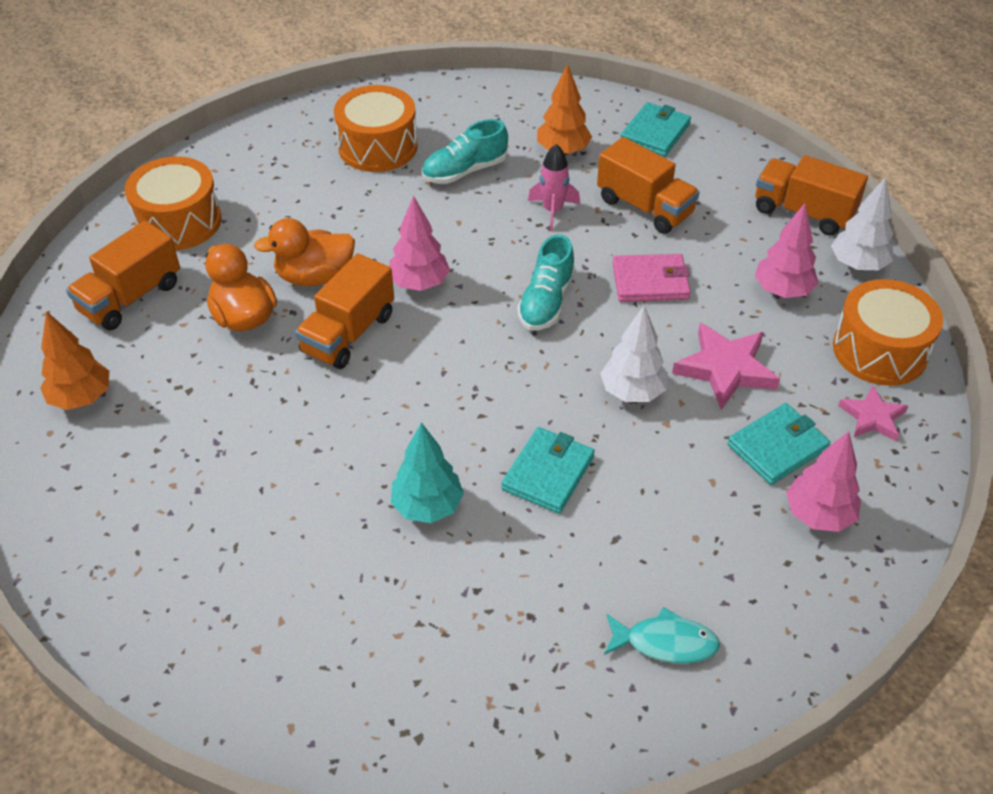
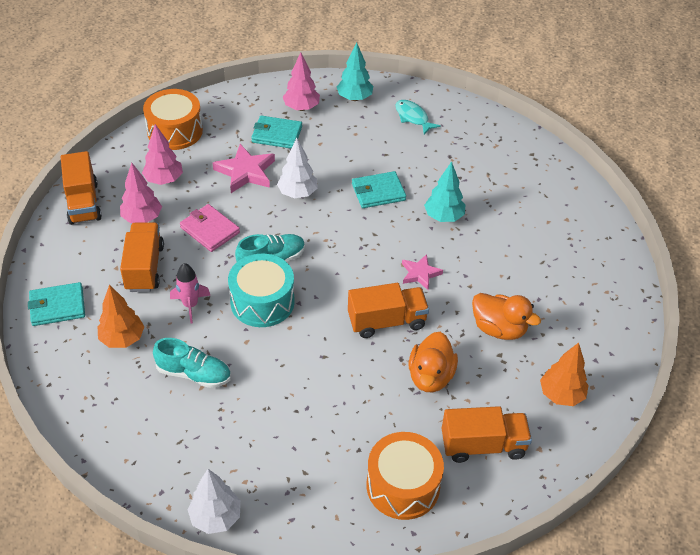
camera: 135 degrees left, 0 degrees up
(314, 276) = (365, 371): orange duck -> orange duck (499, 329)
(378, 147) = (215, 441): orange drum -> none
(419, 284) = (317, 320): pink tree -> pink tree (142, 218)
(494, 260) = (262, 302): none -> turquoise drum
(786, 601) = (354, 98): none -> turquoise tree
(857, 265) = (112, 164): white tree -> white tree (216, 517)
(872, 417) = (224, 116): pink star -> pink star (420, 274)

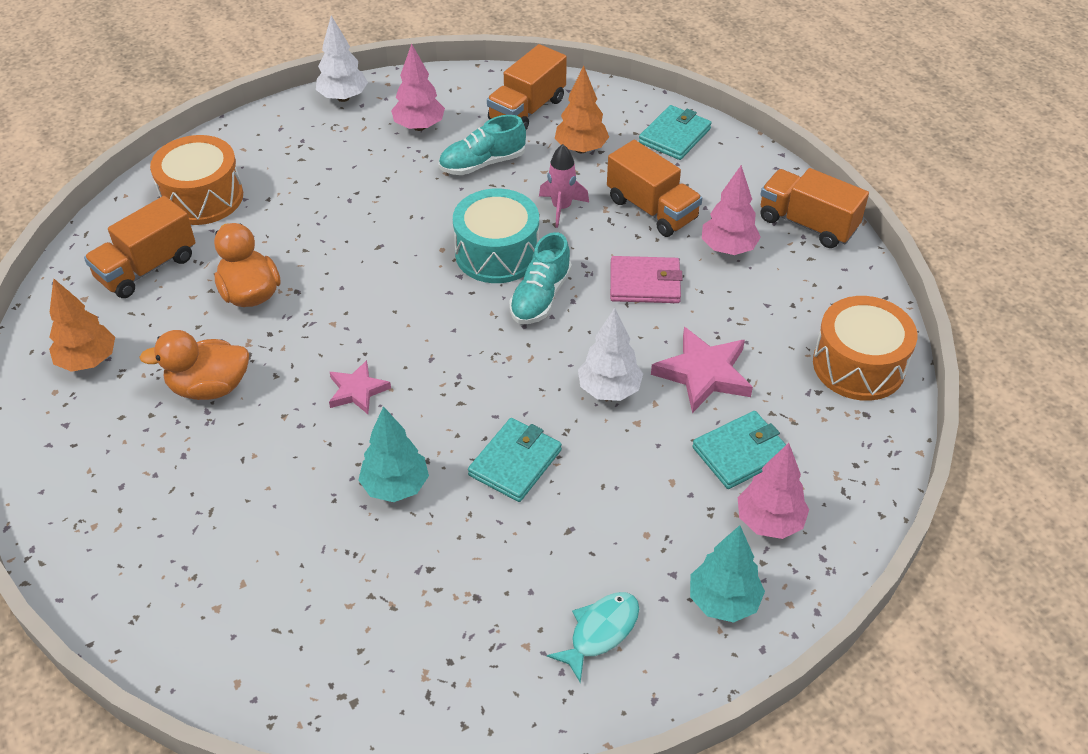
camera: 140 degrees right, 0 degrees up
(164, 180) = (773, 300): pink tree -> pink tree (419, 126)
(386, 321) = (346, 315): orange truck -> orange truck (527, 110)
(413, 117) = (600, 632): turquoise fish -> turquoise fish turned 60 degrees counterclockwise

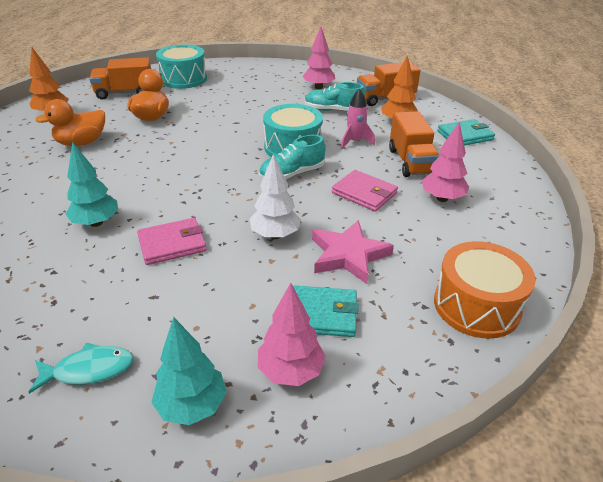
camera: 35 degrees right, 10 degrees down
(202, 197) = (183, 79): orange drum -> turquoise drum
(209, 387) = (81, 143): orange duck -> orange duck turned 60 degrees counterclockwise
(343, 97) = (295, 67): white tree -> none
(357, 391) = (141, 173): pink star -> none
(515, 462) = (172, 244): turquoise wallet -> pink wallet
(807, 224) = (517, 208): orange truck -> none

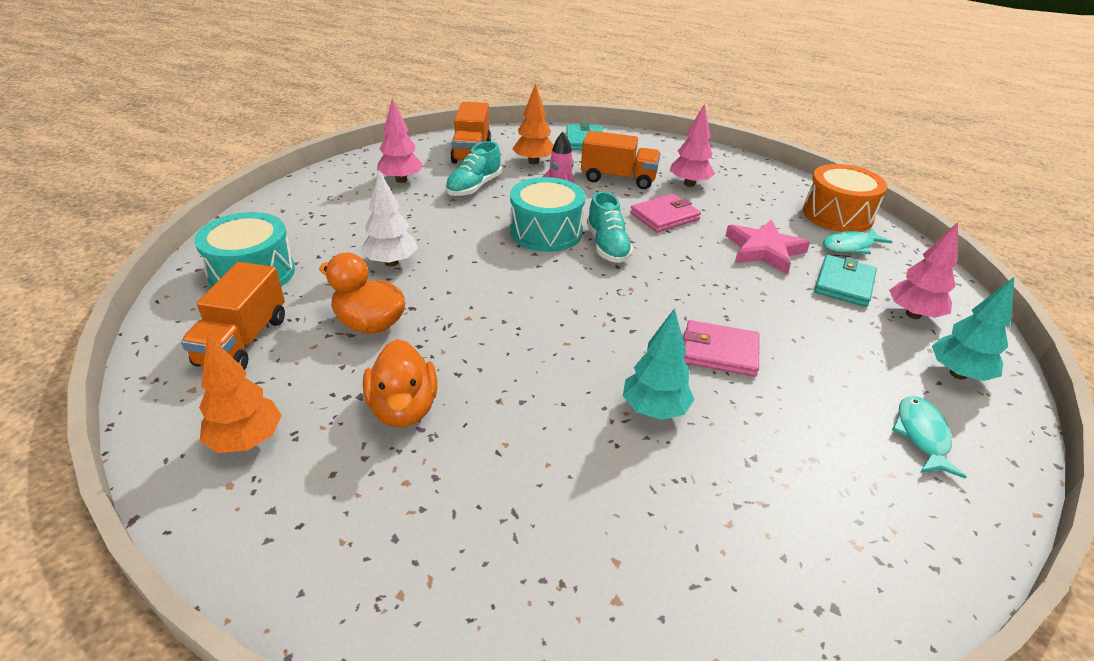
camera: 70 degrees left, 0 degrees up
(172, 244) = (719, 352): pink wallet -> pink wallet turned 75 degrees counterclockwise
(275, 235) = (721, 281): white tree -> white tree (391, 262)
(407, 318) = (850, 246): none -> turquoise fish

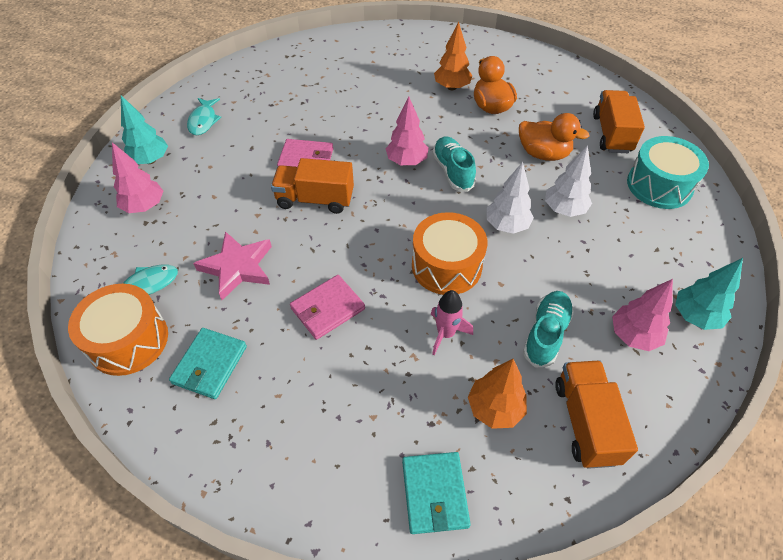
camera: 175 degrees right, 15 degrees up
(247, 440) = (558, 86): orange tree -> orange tree (451, 87)
(467, 255) = (506, 225): none -> white tree
(546, 232) = (446, 266): turquoise drum -> orange drum
(607, 246) = (386, 253): turquoise shoe -> turquoise shoe (453, 171)
(618, 178) = (379, 382): orange truck -> orange truck (315, 199)
(654, 410) = (352, 119): turquoise tree -> turquoise tree (695, 316)
(689, 184) = (288, 384): pink tree -> pink tree (406, 161)
(844, 284) = (182, 233): turquoise wallet -> turquoise wallet (210, 365)

